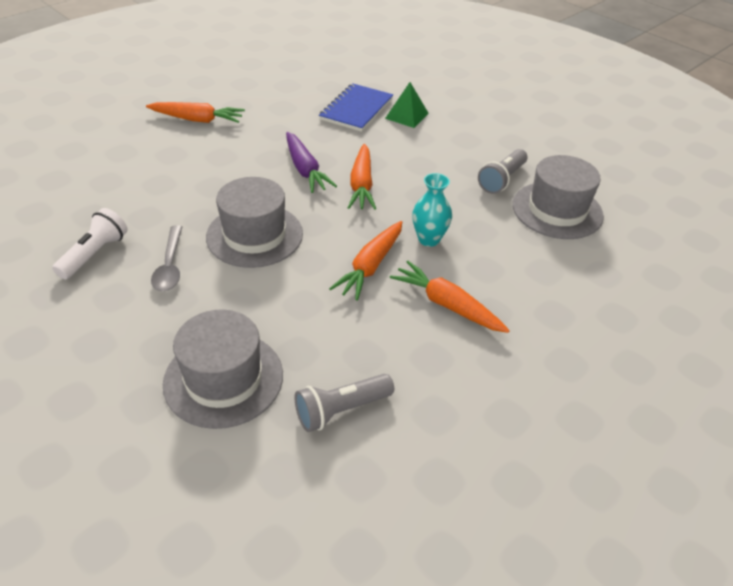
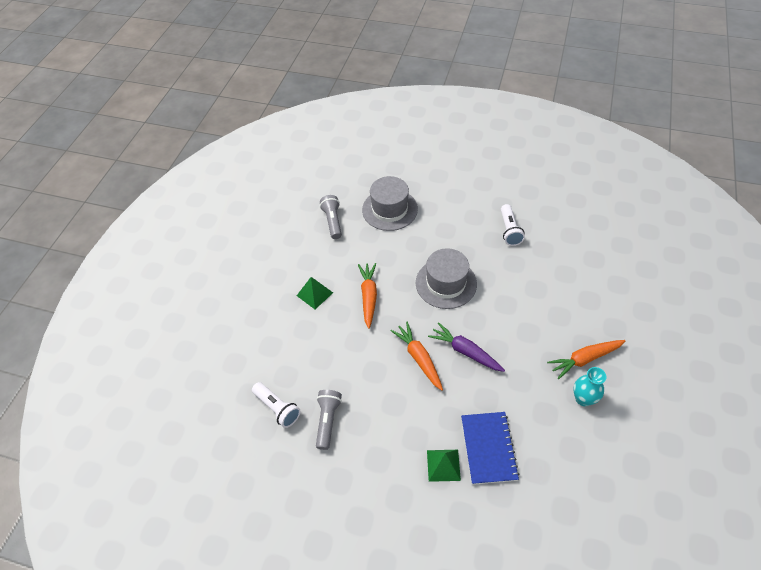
camera: 155 degrees right, 10 degrees up
(170, 266) = (467, 243): grey spoon -> none
(341, 410) = (333, 221): grey flashlight -> grey flashlight turned 45 degrees counterclockwise
(429, 239) = (348, 334): turquoise vase -> turquoise vase (583, 399)
(447, 305) = (314, 294): orange carrot -> green pyramid
(557, 210) = (277, 408): grey hat -> white flashlight

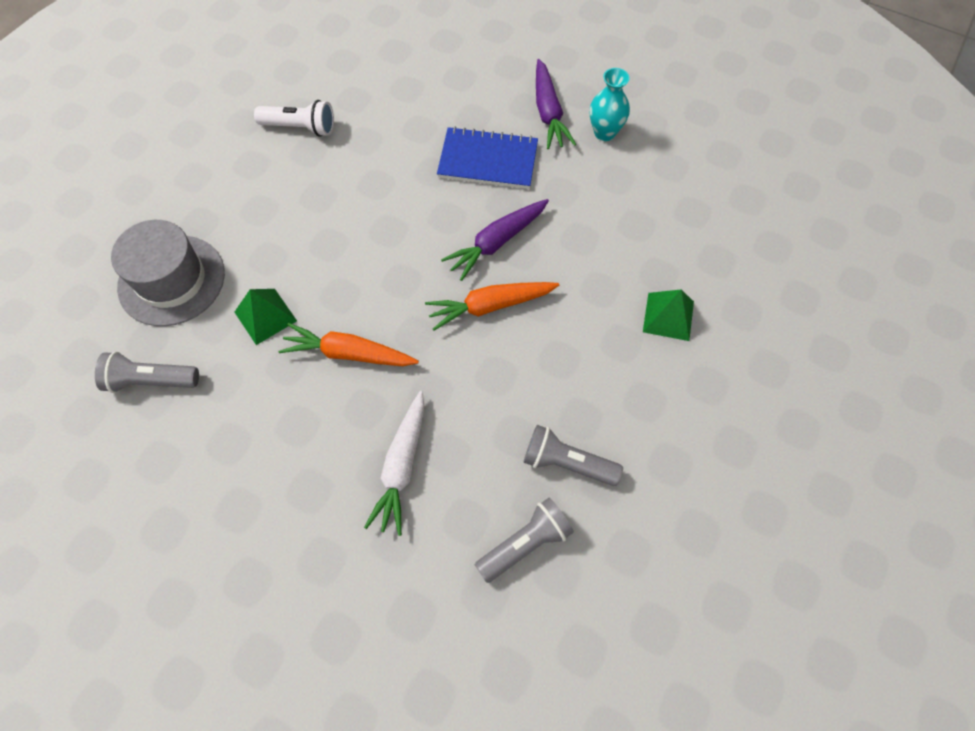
camera: 80 degrees left, 10 degrees up
(277, 408) = (525, 544): white flashlight -> grey flashlight
(310, 338) = (401, 466): none -> white carrot
(314, 294) = (308, 442): green pyramid -> green pyramid (265, 316)
(446, 283) = (365, 236): grey hat -> none
(488, 448) = (653, 255): blue notebook -> blue notebook (488, 160)
(584, 359) = (548, 112): orange carrot -> purple carrot

